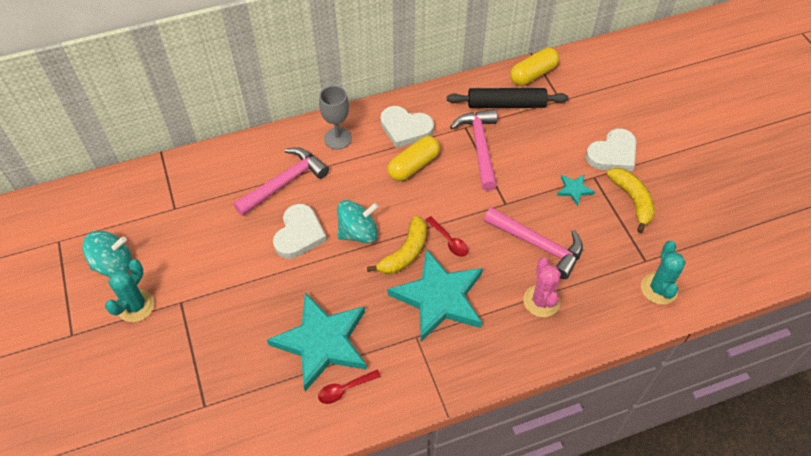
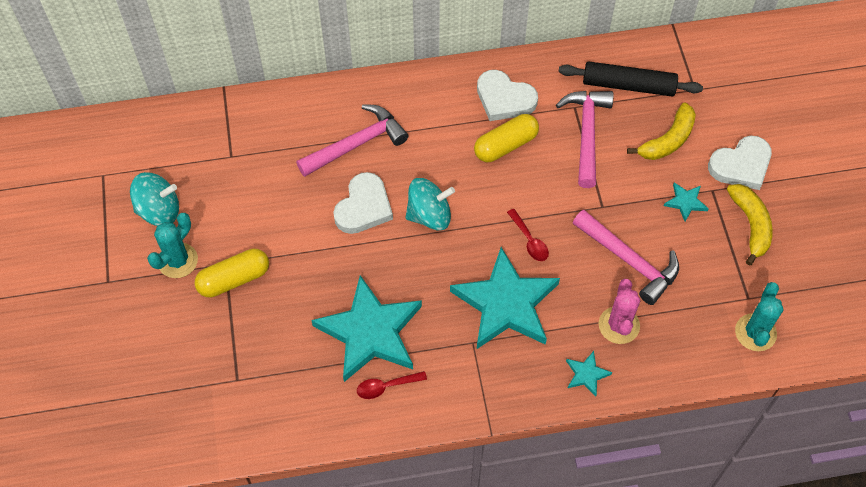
camera: 10 degrees right, 5 degrees up
(337, 138) = (424, 99): grey goblet -> none
(405, 253) = (477, 246): yellow banana -> yellow banana (667, 140)
(522, 348) = (586, 374): none -> turquoise star
(533, 74) = (668, 51): yellow capsule -> yellow capsule (234, 279)

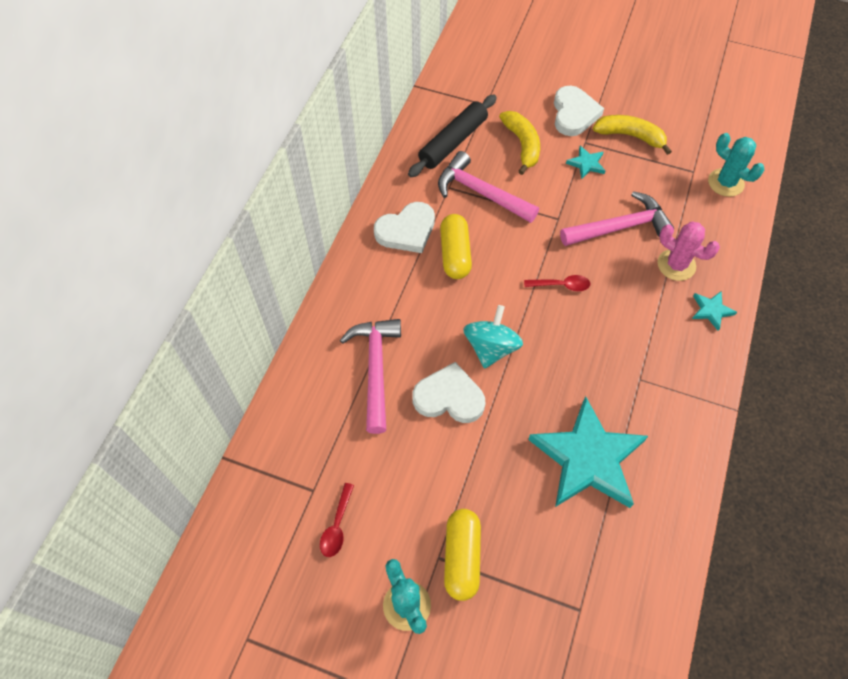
camera: 60 degrees left, 0 degrees up
(159, 211) = (333, 596): turquoise spinning top -> none
(363, 207) = (449, 397): white heart -> white heart turned 45 degrees counterclockwise
(386, 386) = (652, 472): red spoon -> red spoon (337, 526)
(506, 304) = (614, 334): turquoise star -> none

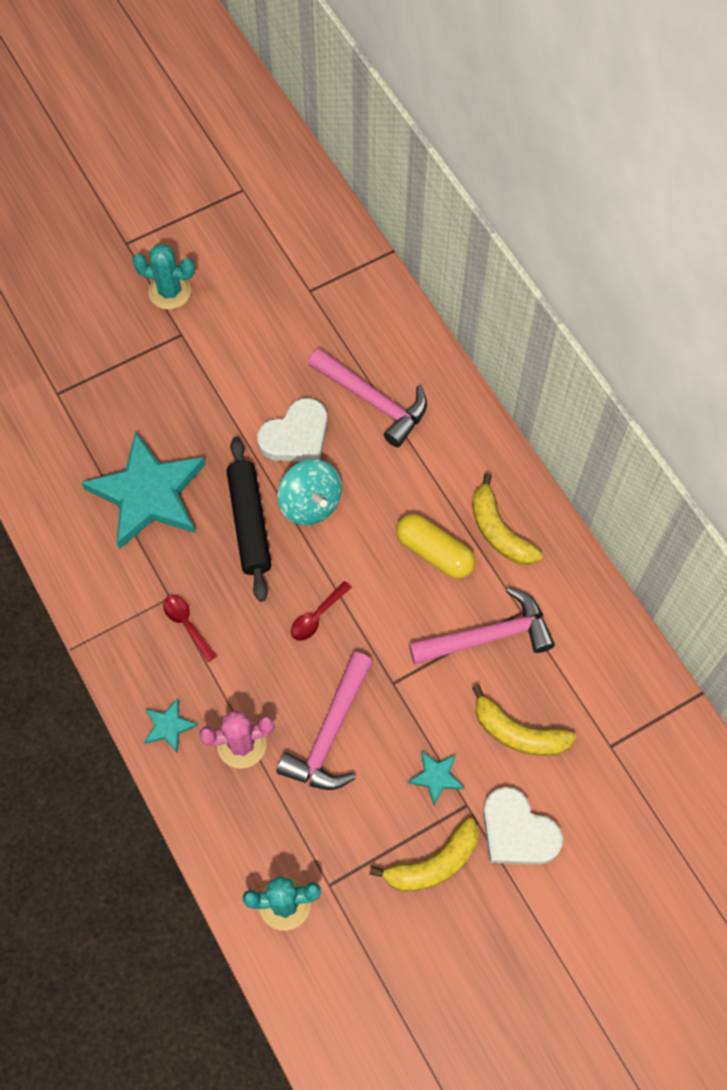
camera: 130 degrees right, 5 degrees up
(337, 526) = (267, 287): red spoon -> red spoon (187, 624)
(406, 231) = (499, 531): white heart -> yellow banana
(453, 142) = (580, 664): black rolling pin -> black rolling pin (249, 523)
(461, 557) = (166, 348): yellow capsule -> none

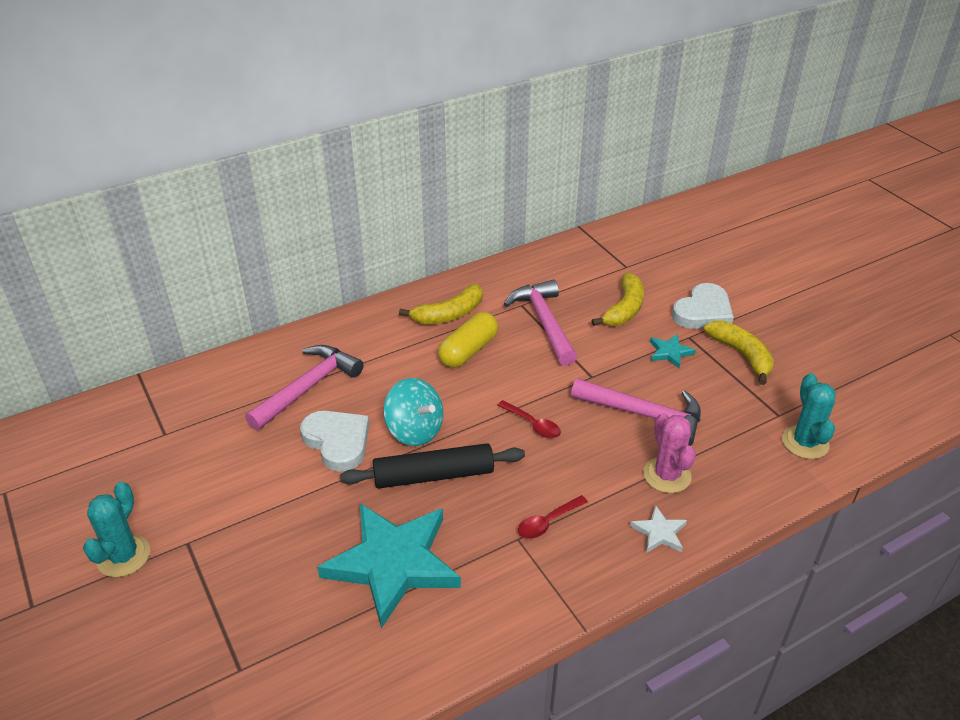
camera: 90 degrees left, 25 degrees down
(168, 726) = (659, 532): turquoise star -> white star
(310, 503) = (415, 430): turquoise spinning top -> turquoise spinning top turned 75 degrees clockwise

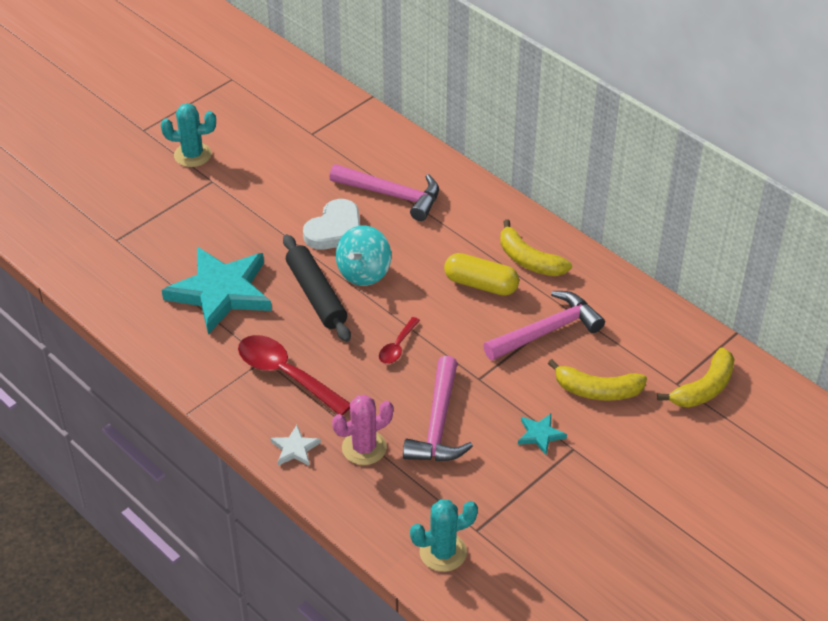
camera: 75 degrees right, 5 degrees up
(547, 522) = (286, 374): red spoon -> red spoon, size x1.91
(703, 312) = (623, 457): white heart -> none
(741, 355) = (561, 495): yellow banana -> yellow banana (704, 388)

